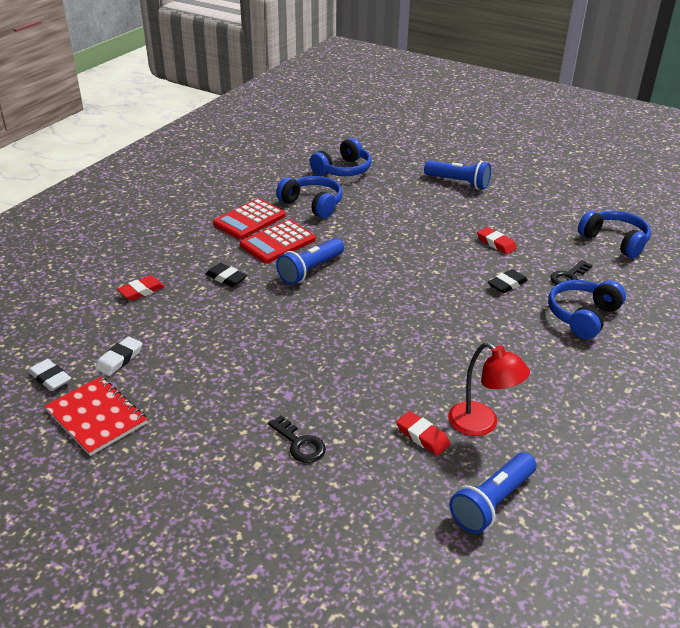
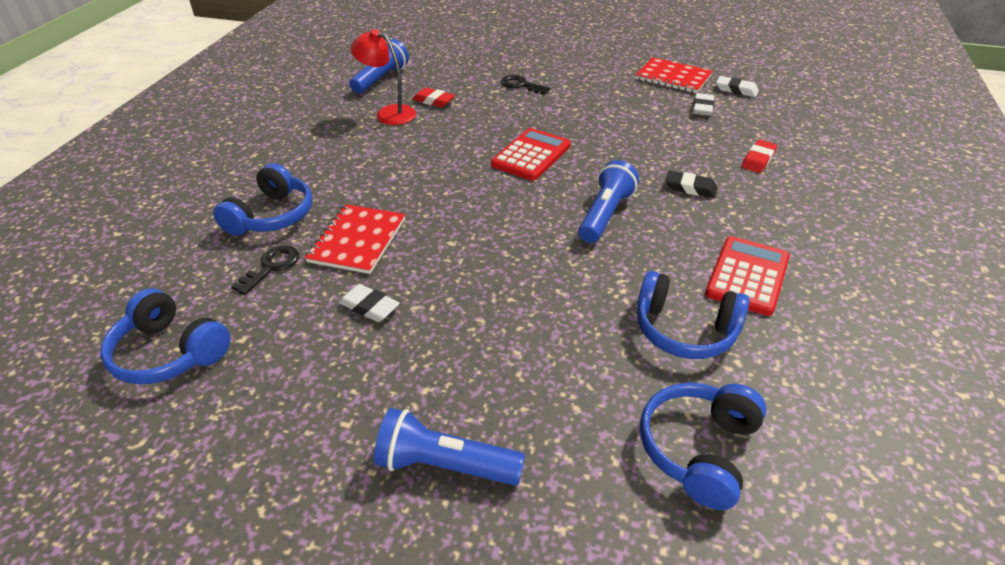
camera: 165 degrees right, 5 degrees up
(278, 243) = (675, 245): red calculator -> red calculator (531, 155)
(496, 243) = (369, 307): red eraser -> white eraser
(507, 284) = (358, 240): black eraser -> red notebook

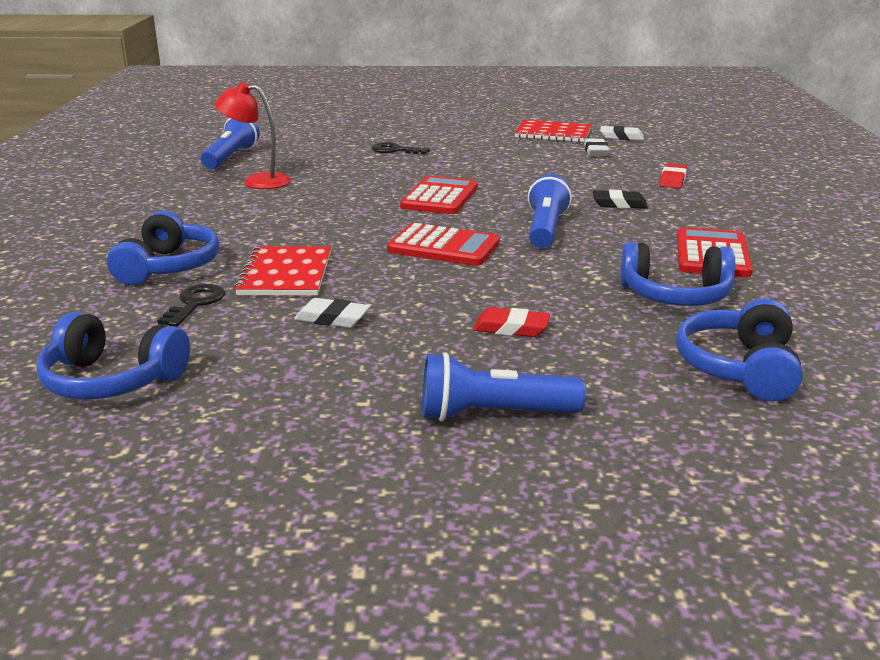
camera: 15 degrees left, 15 degrees down
(434, 101) = (304, 168): red eraser -> red eraser (511, 328)
(504, 225) = (443, 247): none -> red calculator

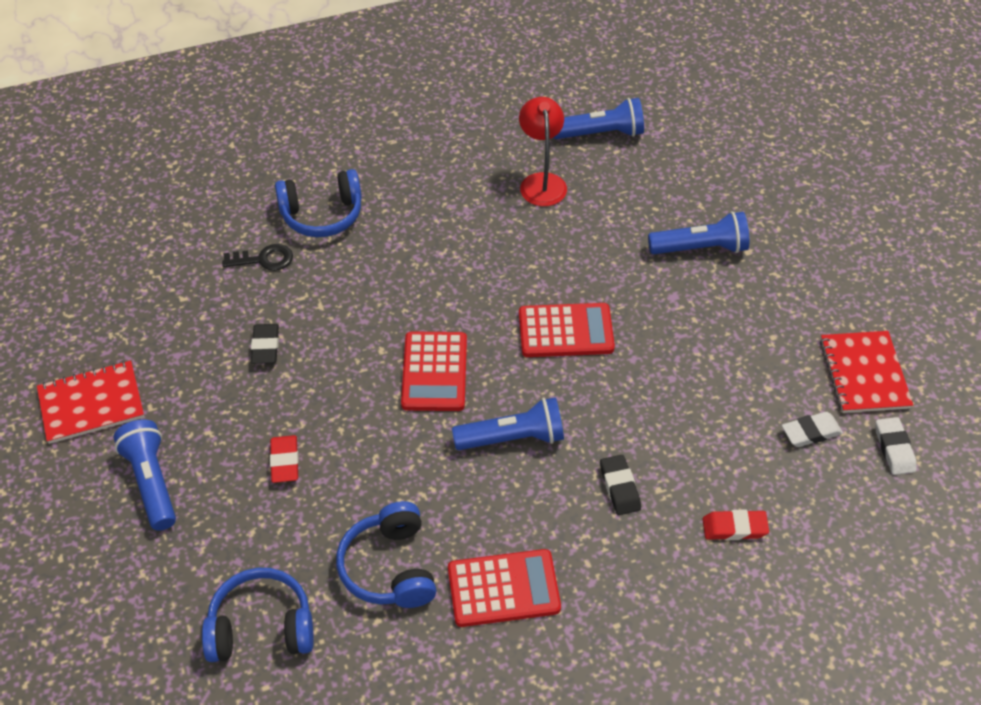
camera: 70 degrees right, 25 degrees up
(111, 380) = (144, 270): blue headphones -> none
(285, 274) = (335, 288): red notebook -> red notebook (91, 404)
(332, 319) = (265, 347): white eraser -> black eraser
(395, 150) = (701, 248): black key -> blue flashlight

